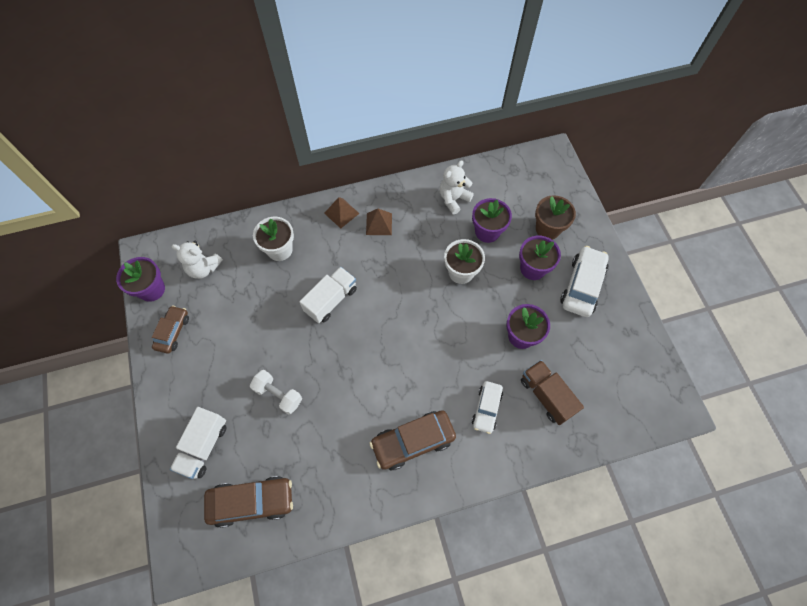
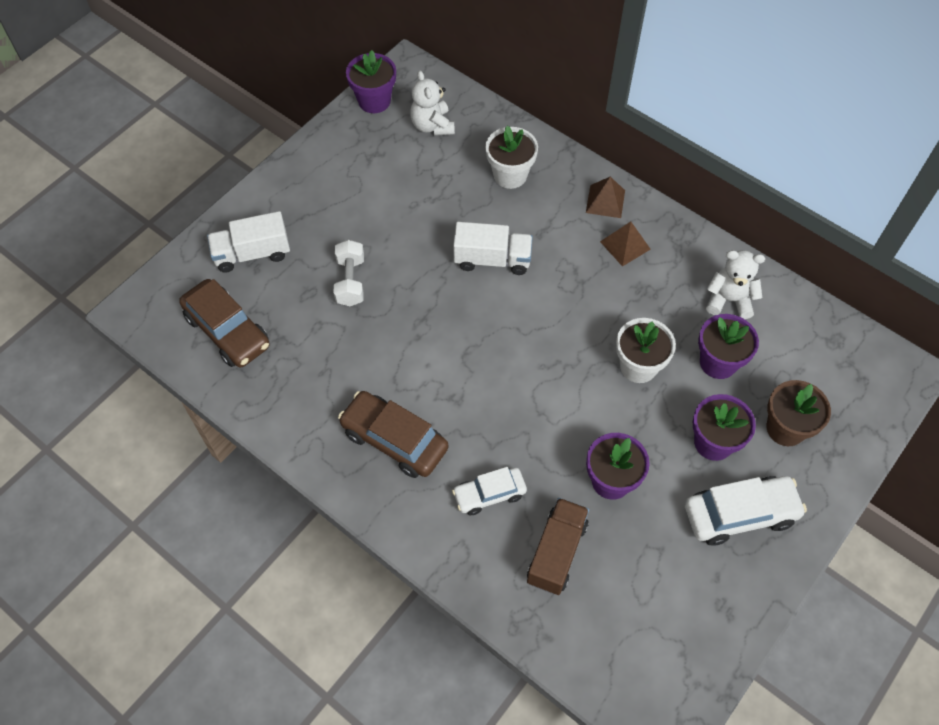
camera: 55 degrees right, 5 degrees down
(173, 332) = (345, 148): brown car -> none

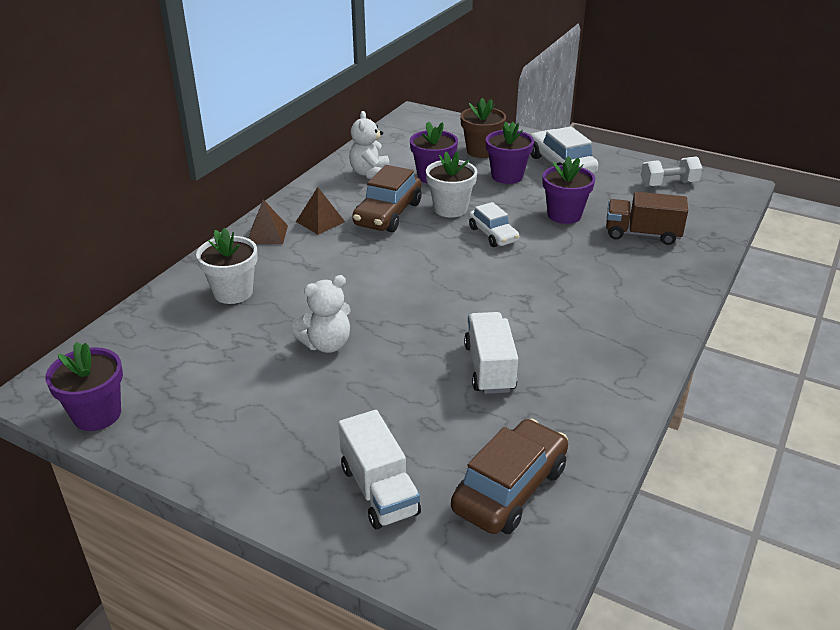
camera: 100 degrees left, 25 degrees down
(350, 281) = (403, 390): white dumbbell -> white dumbbell (668, 184)
(394, 440) = (589, 330): brown car -> brown car (388, 214)
(432, 126) = (151, 357): white teddy bear -> white teddy bear (326, 344)
(489, 494) = (612, 270): white car -> white car (493, 234)
(492, 259) = (351, 293): white truck -> white truck (489, 368)

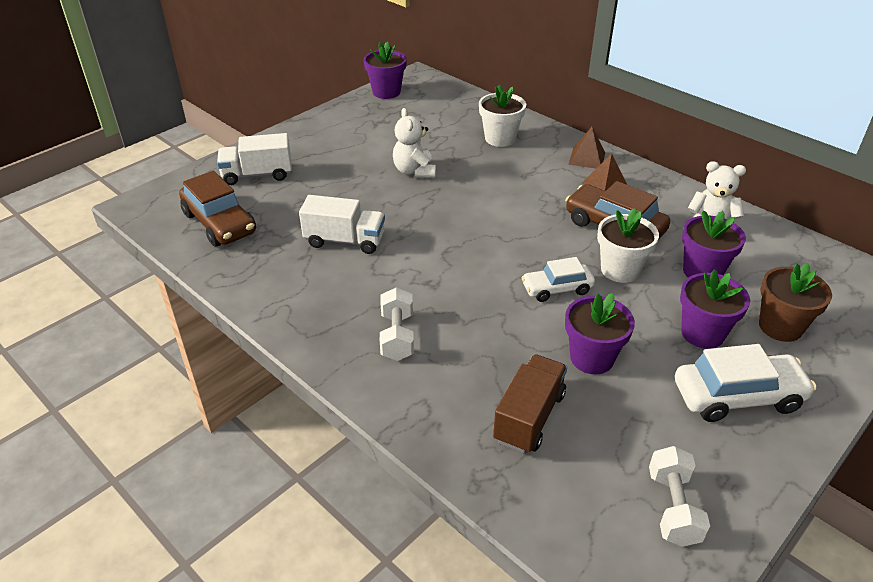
camera: 105 degrees right, 5 degrees up
(607, 305) = (397, 336): none -> white dumbbell

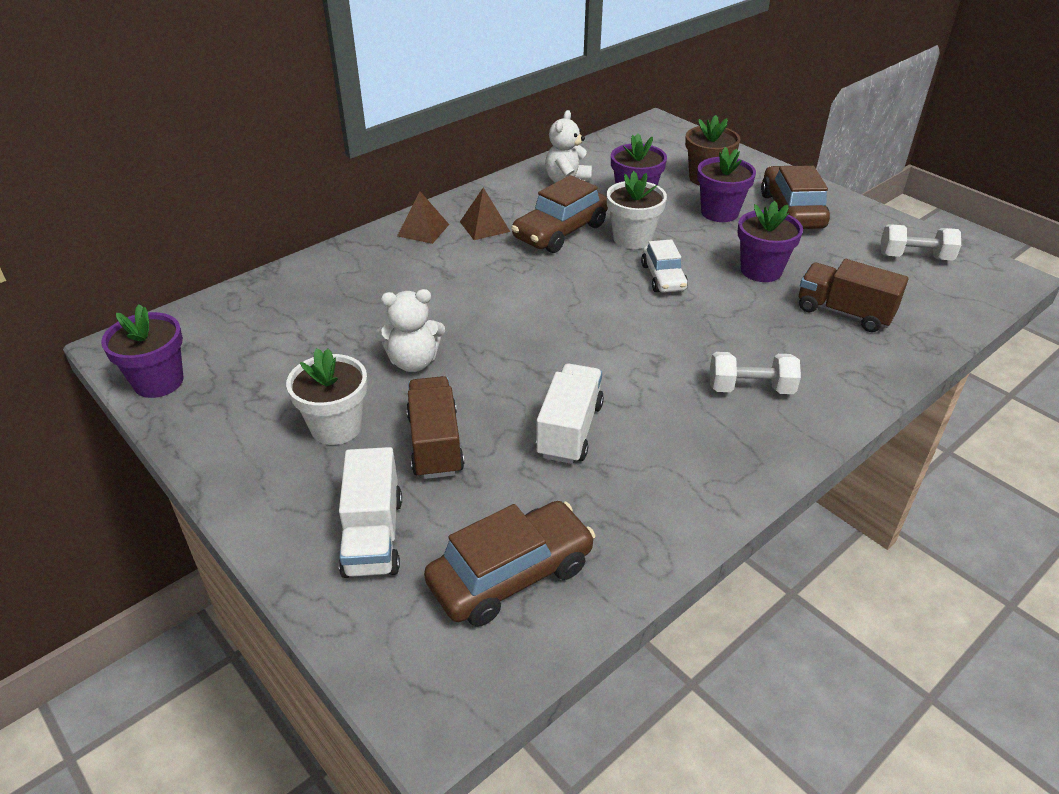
camera: 85 degrees left, 0 degrees up
(332, 187) = (435, 444): none -> brown truck
(500, 138) = (354, 285): white flower pot -> white flower pot (336, 427)
(737, 396) = (791, 211): white car -> brown car

